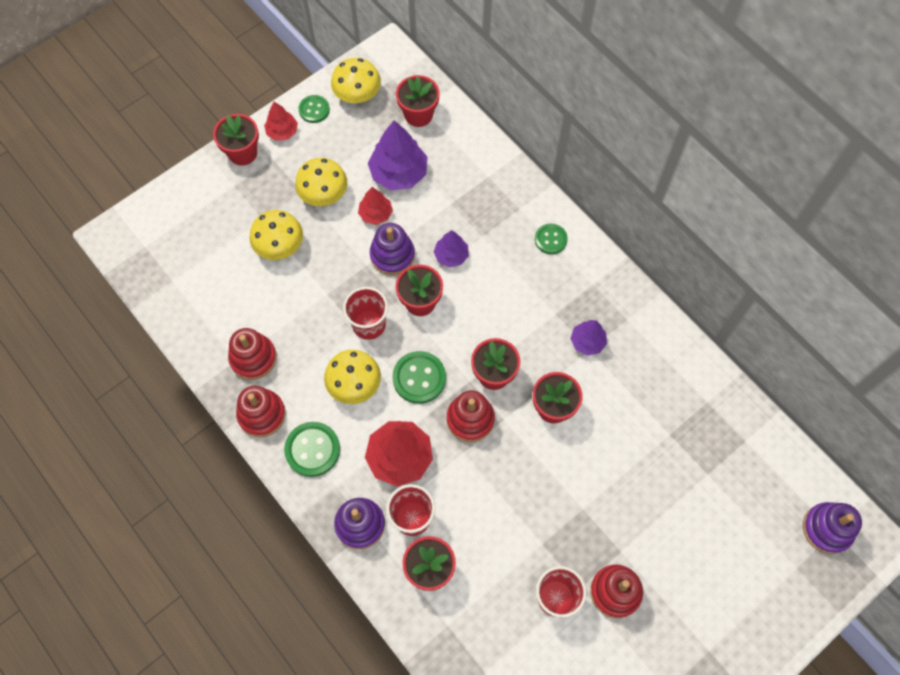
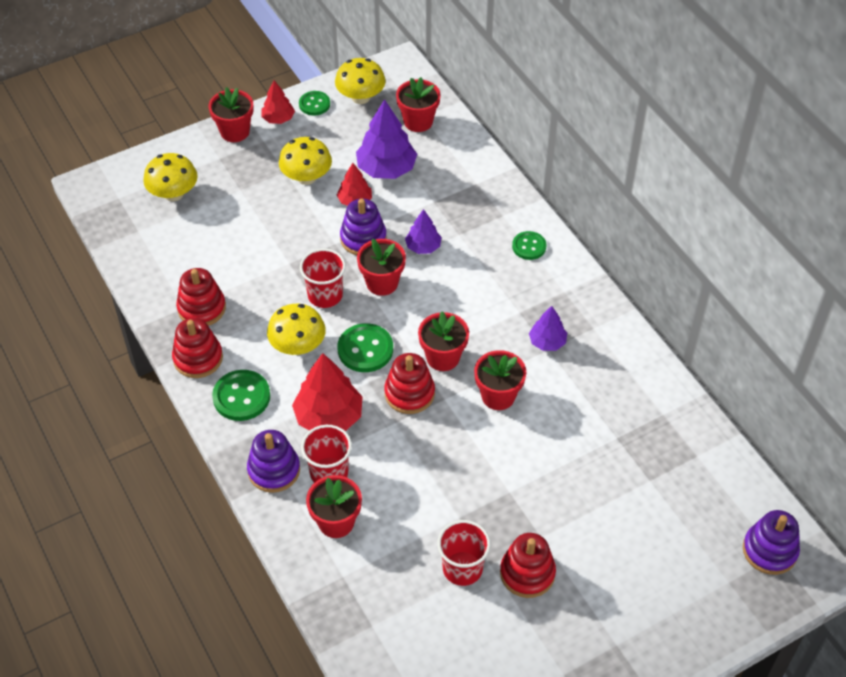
camera: 10 degrees right, 15 degrees down
(280, 246) = (252, 216): yellow mushroom -> yellow mushroom (173, 194)

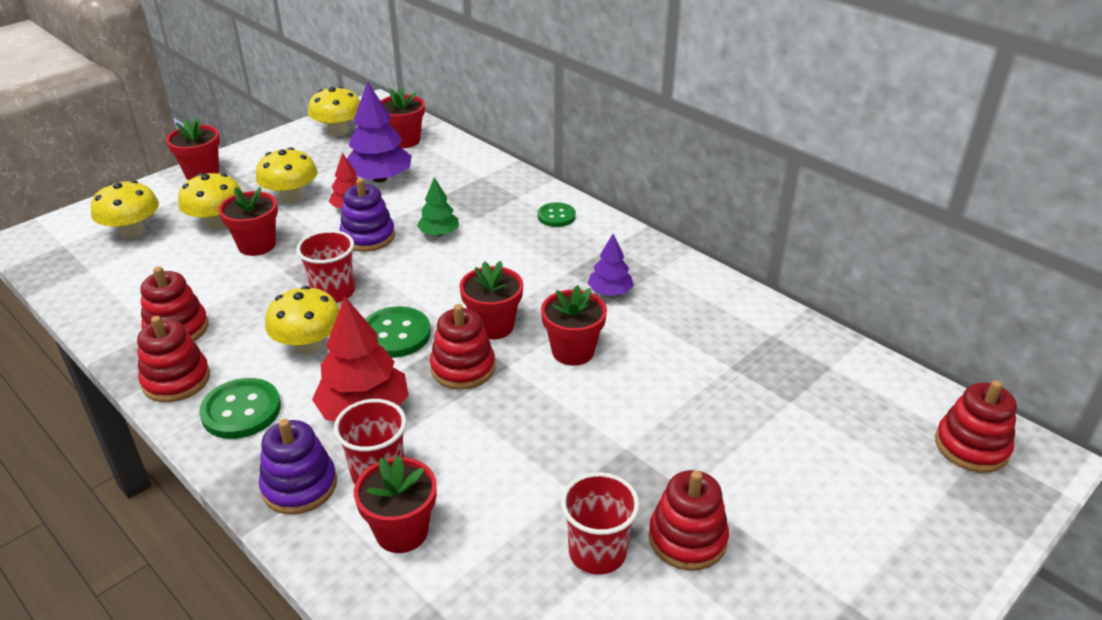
camera: 15 degrees left, 15 degrees down
(242, 197) = (217, 223): none -> yellow mushroom
(278, 119) = (250, 157): red tree -> none
(314, 104) = (289, 142): green button -> none
(382, 283) = (400, 271): red flower pot -> red flower pot (257, 245)
(423, 247) = (439, 233): purple tree -> green tree
(769, 550) = (971, 446): purple stacking toy -> red stacking toy

